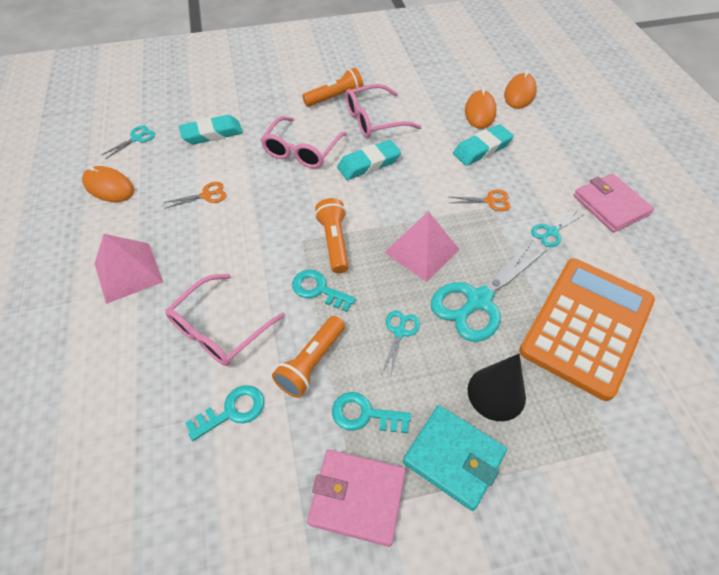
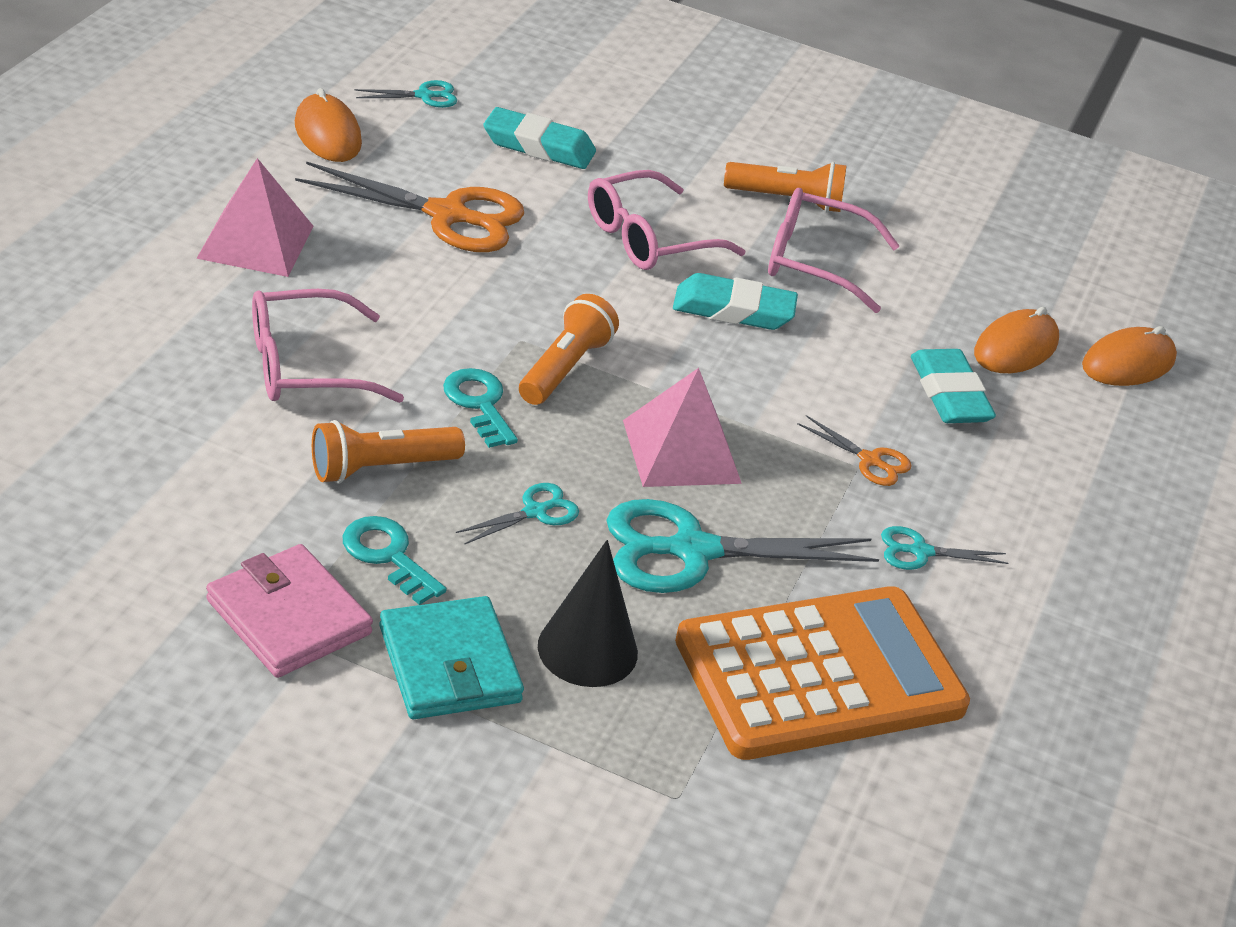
camera: 30 degrees right, 15 degrees down
(206, 195) = (447, 215): orange scissors -> orange scissors, size x2.09
(232, 411) = (233, 450): turquoise key -> none
(482, 149) = (949, 394): turquoise eraser -> turquoise eraser turned 75 degrees clockwise
(610, 205) = (1073, 583): pink wallet -> none

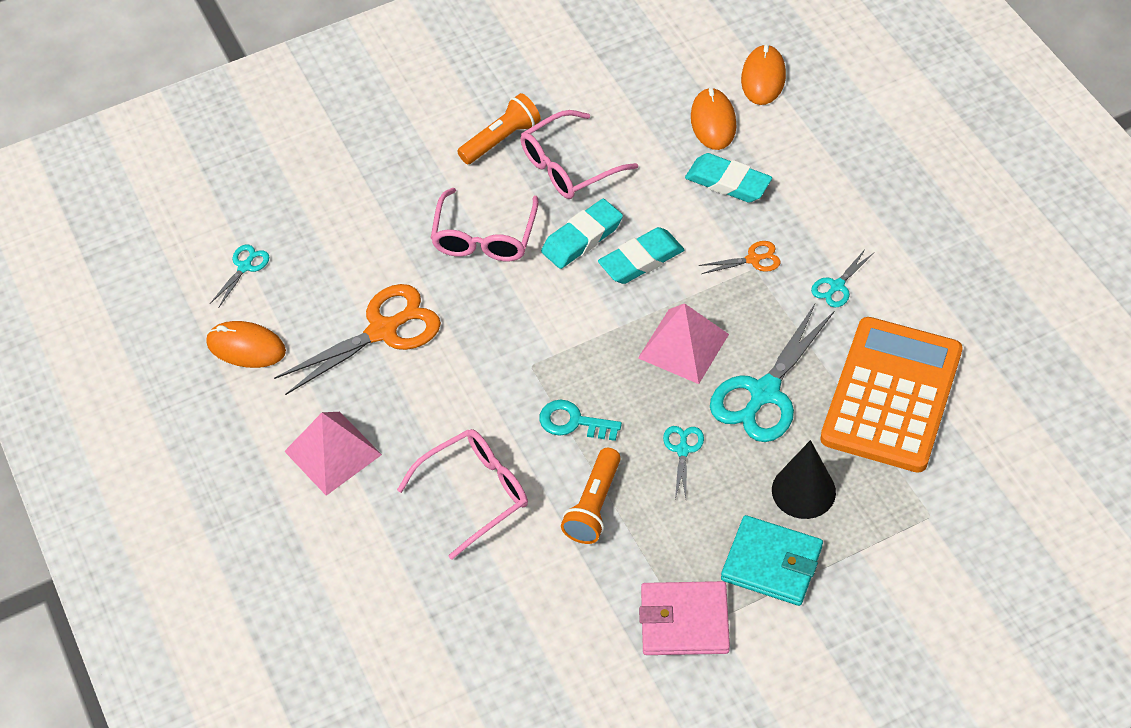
camera: 40 degrees left, 15 degrees up
(305, 366) = (475, 493): pink glasses -> pink glasses turned 150 degrees counterclockwise
(388, 556) = (668, 544): turquoise key -> none
(538, 146) = (348, 236): turquoise eraser -> turquoise eraser (641, 260)
(565, 368) = (573, 358): orange flashlight -> none

